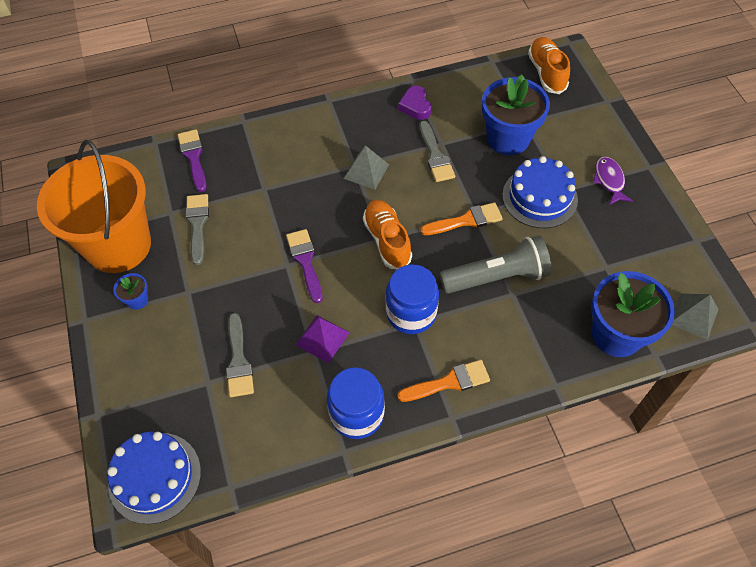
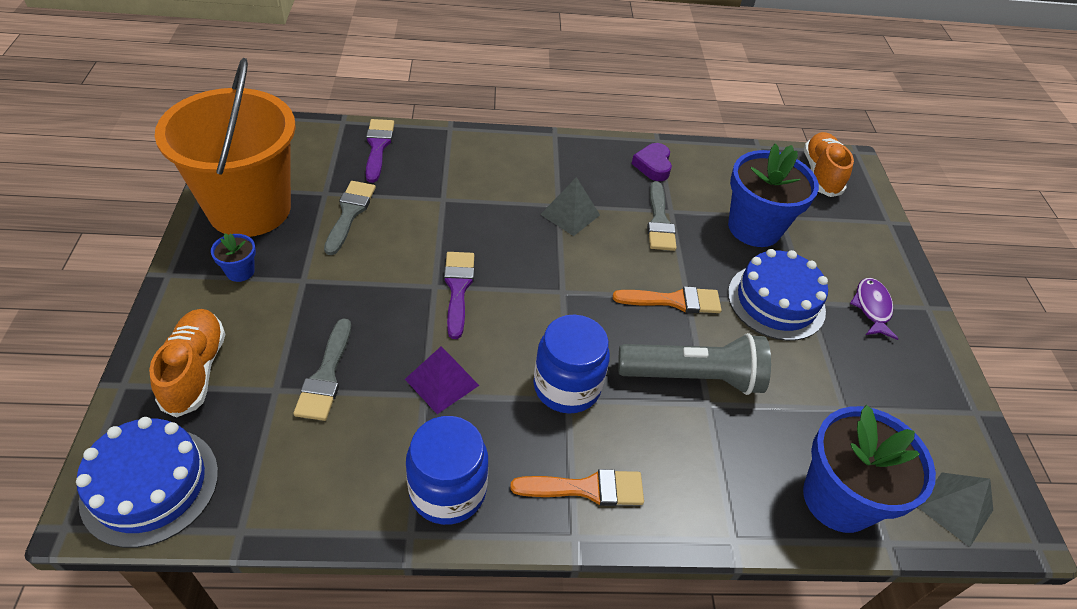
camera: 10 degrees right, 10 degrees down
(387, 240) = (567, 294): orange shoe -> orange shoe (195, 370)

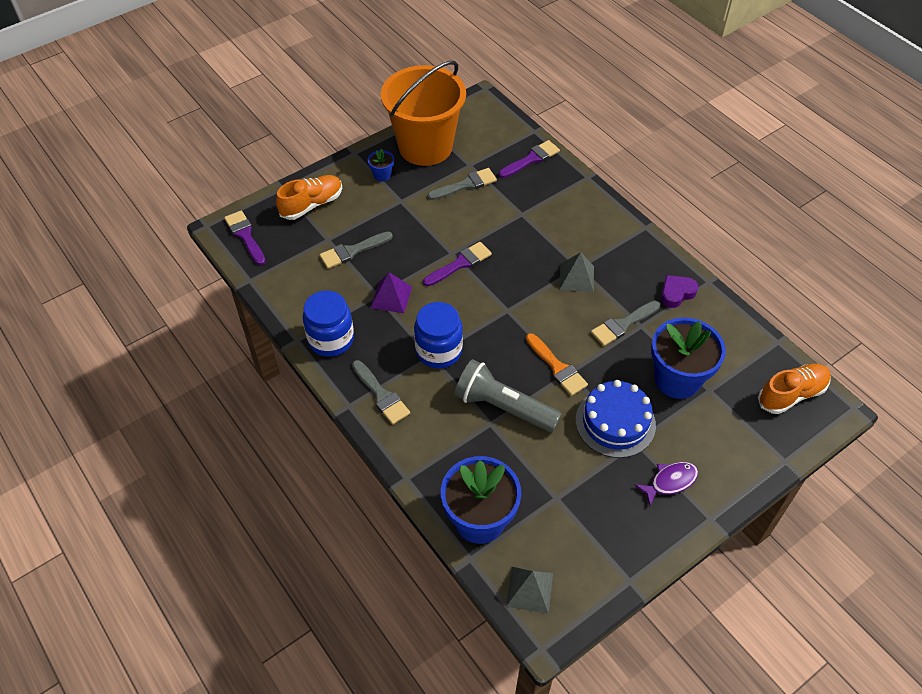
camera: 60 degrees right, 5 degrees up
(150, 485) = (245, 236): blue cake -> purple brush
(587, 488) = (381, 395): orange brush -> grey brush
(693, 377) = (503, 407): grey flashlight -> grey flashlight turned 150 degrees clockwise

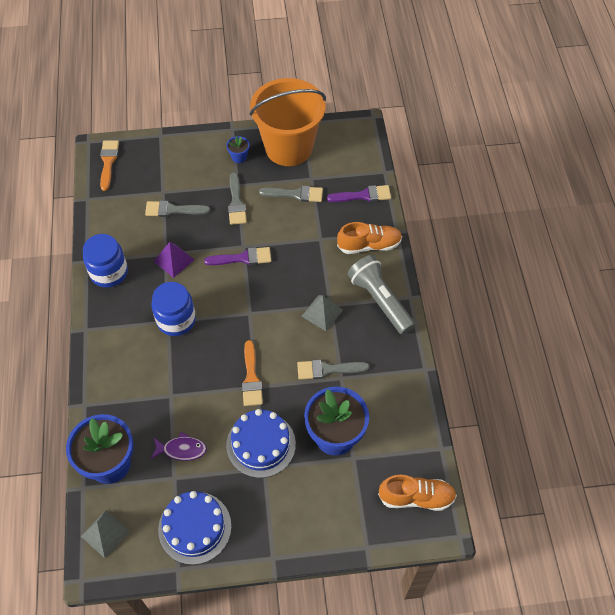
camera: 30 degrees right, 5 degrees up
(245, 236) = (108, 162): purple brush -> orange brush
(312, 204) = (171, 158): orange shoe -> orange shoe (369, 245)
(381, 395) = (112, 333): grey brush -> grey brush (236, 203)
(503, 407) = (189, 388): grey flashlight -> grey flashlight (380, 300)
(614, 533) = (195, 527): none -> blue cake
(670, 482) = (265, 513): purple fish -> purple fish (182, 449)
(676, 293) = (391, 365): purple heart -> none

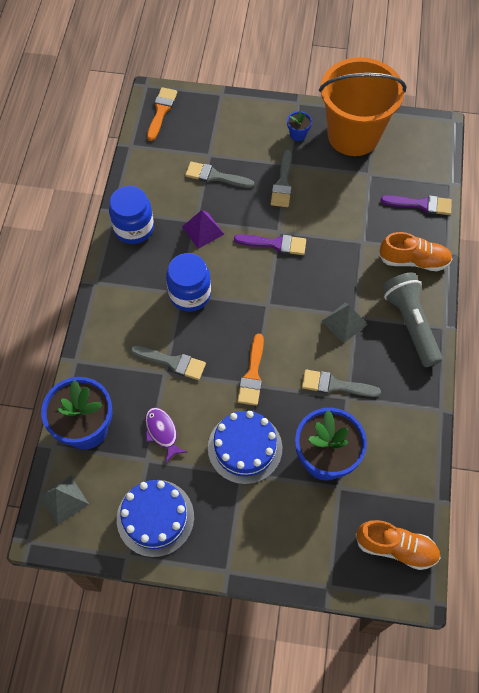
camera: 15 degrees right, 5 degrees up
(182, 449) = (162, 432): purple fish -> purple fish turned 135 degrees counterclockwise
(295, 194) = (348, 187): grey brush -> grey brush (172, 362)

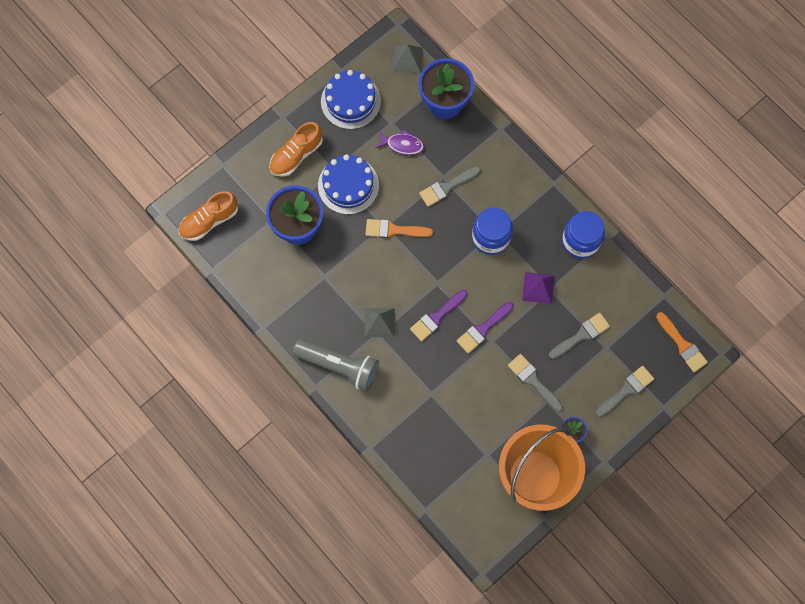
camera: 130 degrees right, 10 degrees up
(252, 374) = (394, 230): orange brush -> orange brush turned 45 degrees counterclockwise
(335, 385) = (340, 276): grey brush -> grey brush (626, 390)
(413, 260) = (385, 416): orange shoe -> orange shoe (296, 155)
(421, 204) = (426, 468): purple brush -> purple brush (436, 317)

